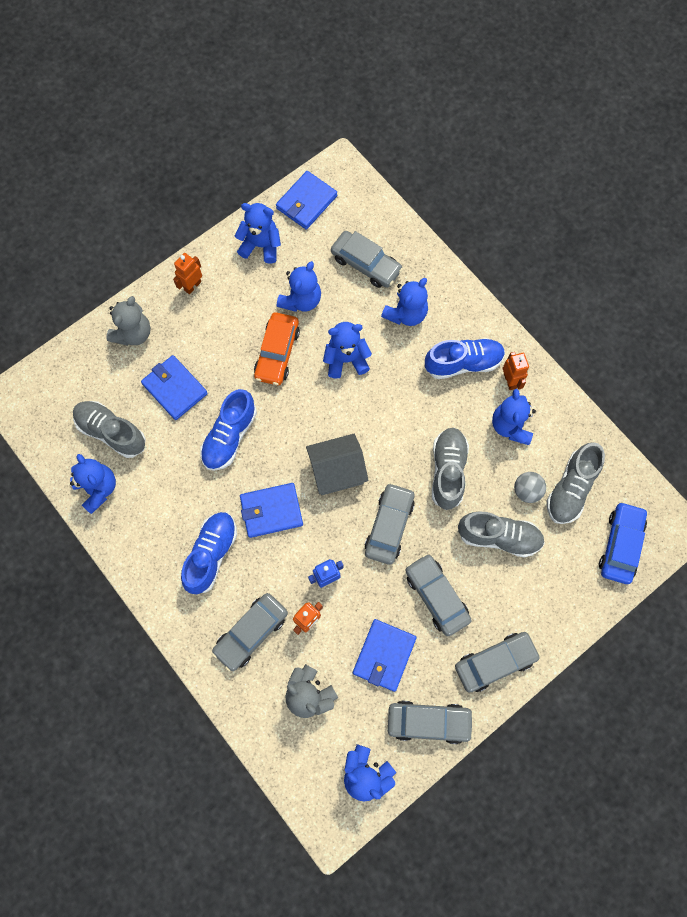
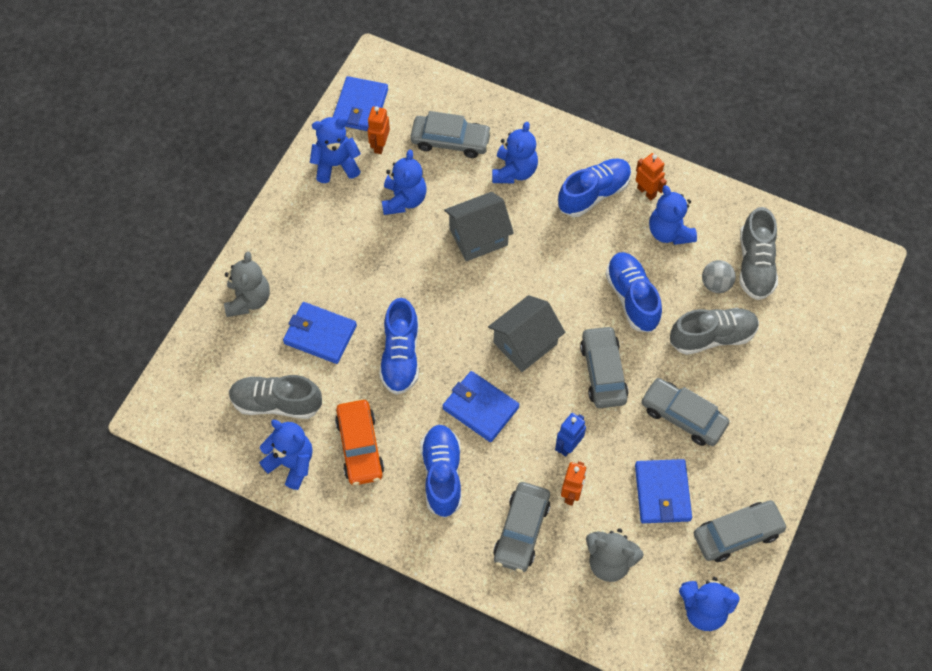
camera: 25 degrees left, 10 degrees down
(192, 286) = (286, 230): orange robot -> orange robot (379, 145)
(271, 511) = (480, 408): blue wallet -> blue wallet turned 75 degrees clockwise
(277, 353) = (406, 258): orange car -> orange car (360, 447)
(346, 359) = (478, 237): blue teddy bear -> grey house
(448, 471) = (632, 298): grey shoe -> blue shoe
(495, 662) = (770, 451): grey car -> none
(620, 545) = (827, 295): blue car -> none

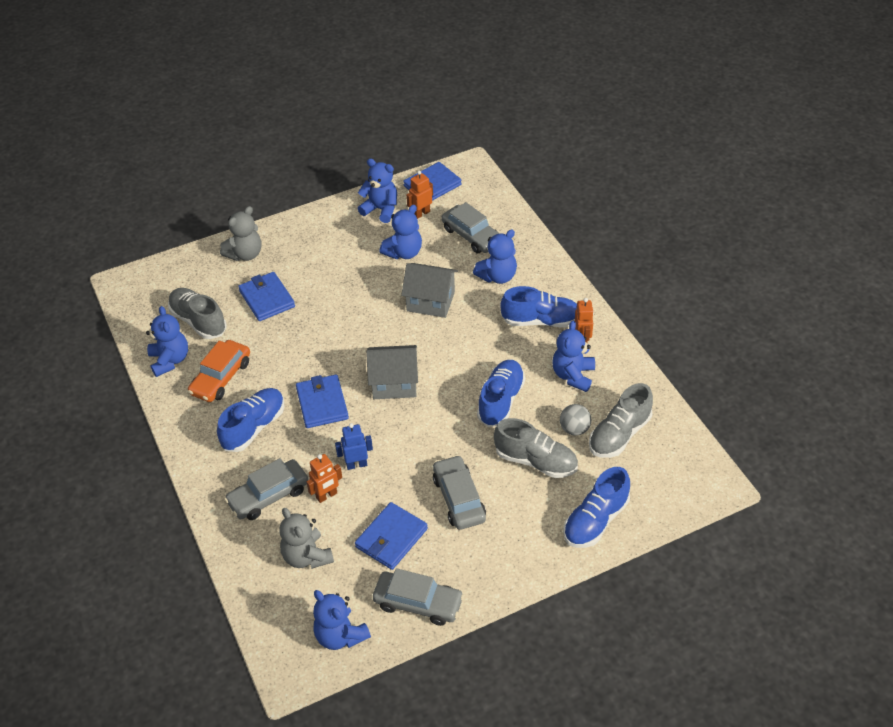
camera: 40 degrees right, 15 degrees down
(400, 356) = (303, 341): blue shoe -> blue shoe (595, 520)
(603, 372) = (430, 434): grey car -> none

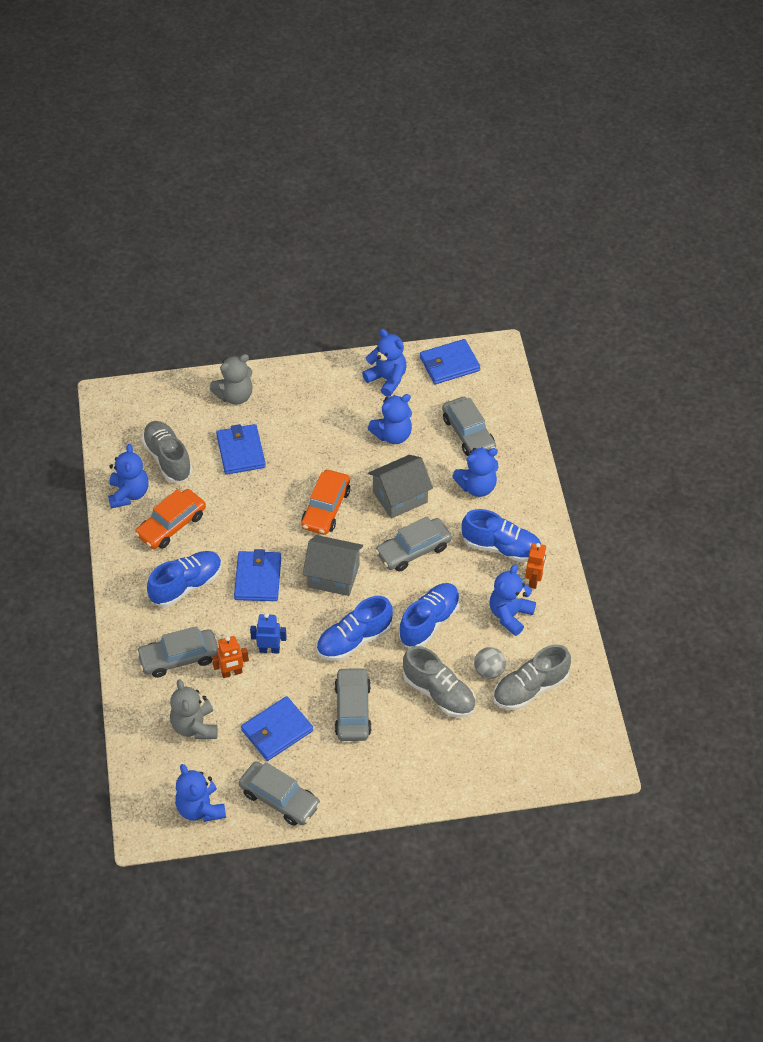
camera: 15 degrees right, 5 degrees up
(365, 327) = (326, 508): none -> orange car
(421, 213) = (426, 394): orange robot -> none
(430, 301) = (400, 497): grey house -> grey house turned 60 degrees counterclockwise
(461, 343) = (413, 550): none -> grey car
(595, 520) = (472, 767): blue shoe -> blue shoe (354, 640)

